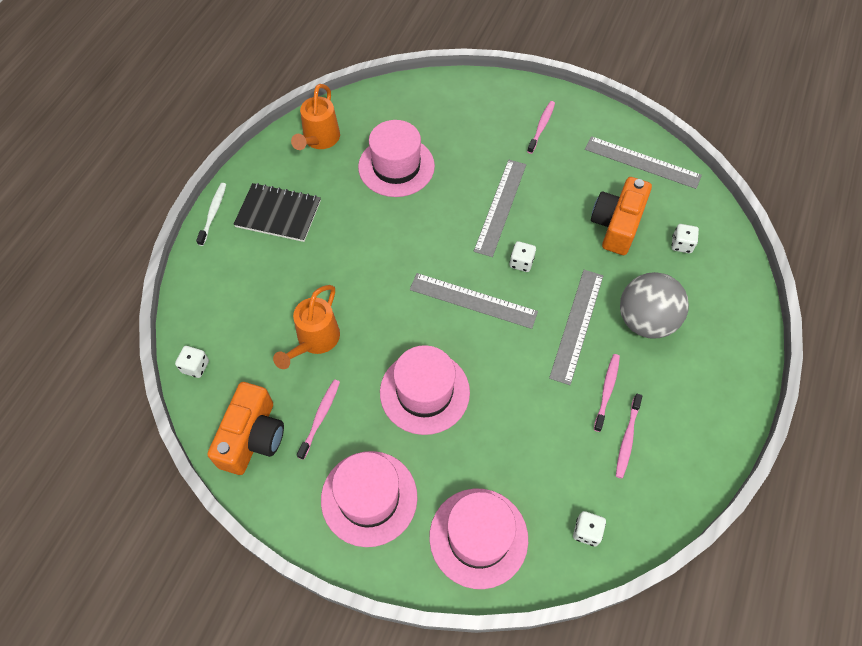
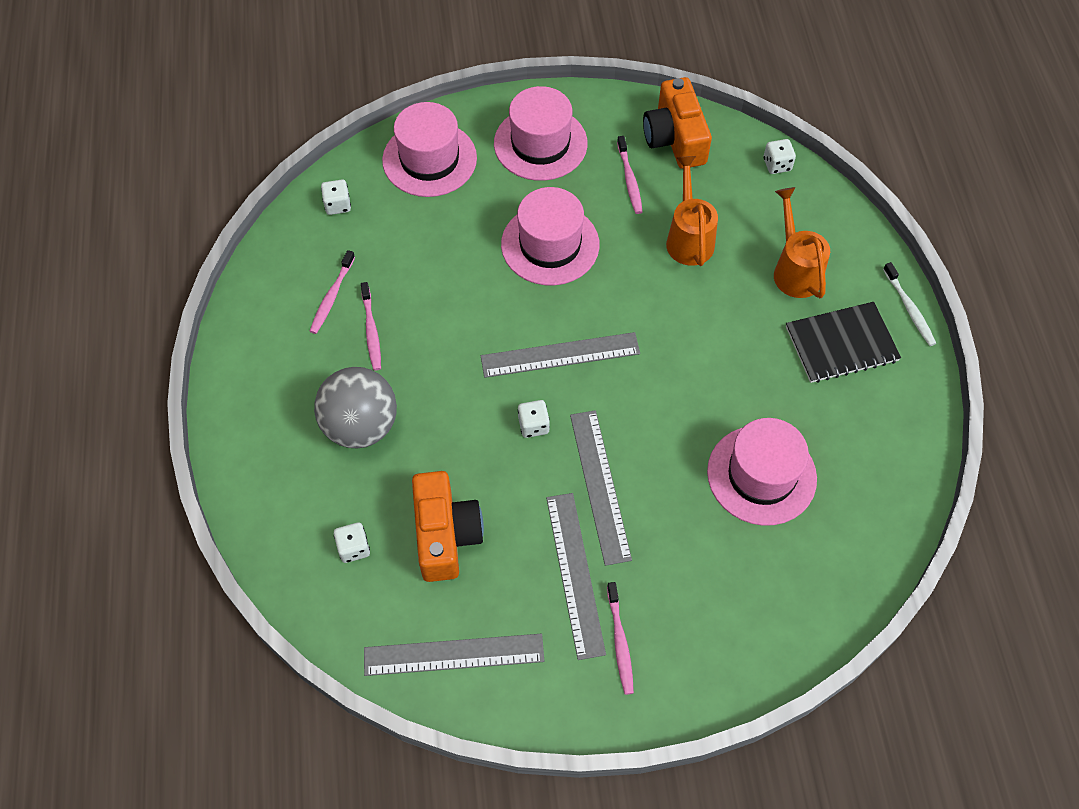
camera: 150 degrees right, 0 degrees up
(319, 139) = (882, 463): orange watering can -> orange watering can (795, 270)
(576, 325) = (434, 383): grey ruler -> grey ruler (575, 574)
(627, 438) = (332, 296): pink toothbrush -> pink toothbrush turned 150 degrees counterclockwise

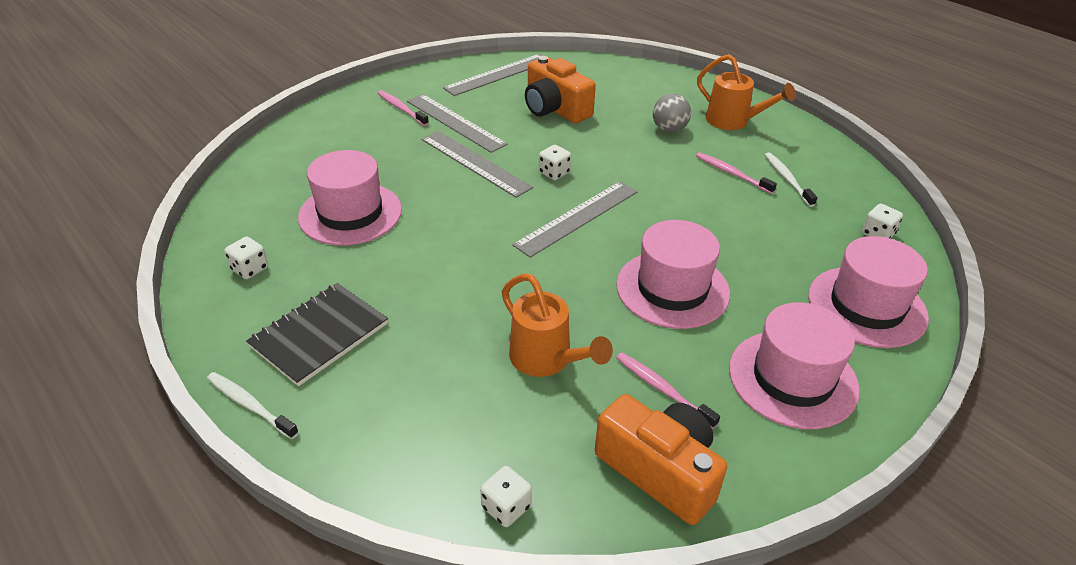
camera: 145 degrees right, 20 degrees down
(332, 296) = (787, 179): pink toothbrush -> white toothbrush
(354, 548) = (602, 87): white dice -> white dice (250, 269)
(361, 426) = (669, 129): grey ball -> grey ball, size x0.58
(795, 270) = (407, 383): orange watering can -> orange watering can (733, 121)

